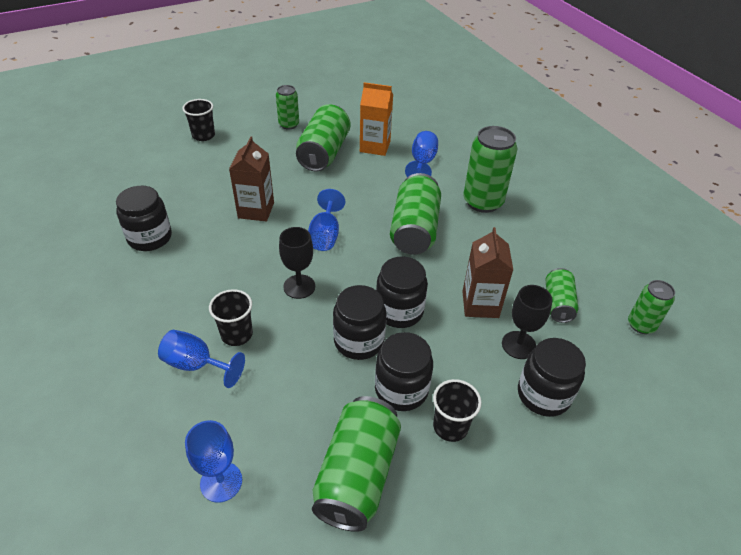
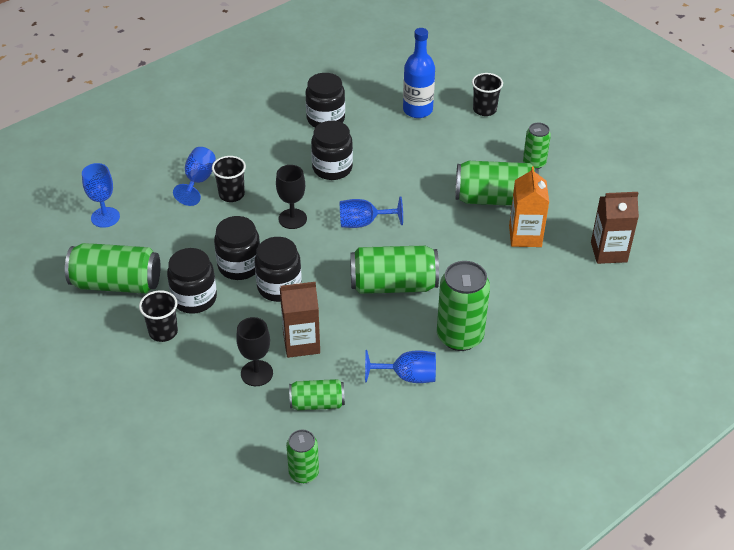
camera: 80 degrees right, 0 degrees up
(178, 173) = (417, 110): none -> blue bottle
(256, 210) = (383, 171): brown carton -> brown carton (608, 252)
(422, 162) = (512, 279): blue goblet -> blue goblet (407, 376)
(543, 394) = (203, 392): black jar -> black jar (332, 168)

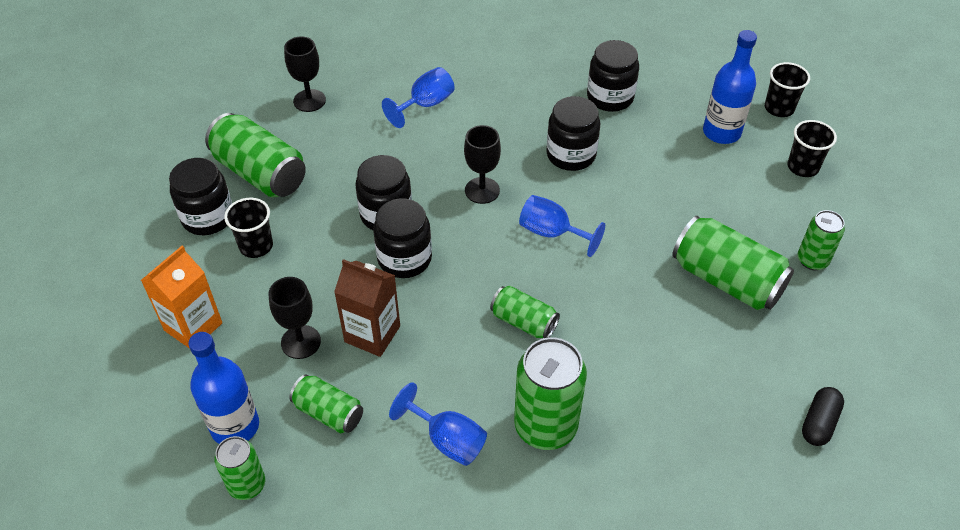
camera: 35 degrees right, 5 degrees up
(105, 217) = (309, 100): blue goblet -> black goblet
(194, 298) = (314, 226): black jar -> black jar (208, 217)
(231, 194) = (444, 134): black cup -> black cup (779, 108)
(261, 446) = (235, 426): none -> blue bottle
(393, 285) = (523, 322): green can -> green can, size x0.58
(525, 236) = (726, 345): orange carton -> orange carton (193, 327)
(608, 252) = (819, 423): brown carton -> black capsule

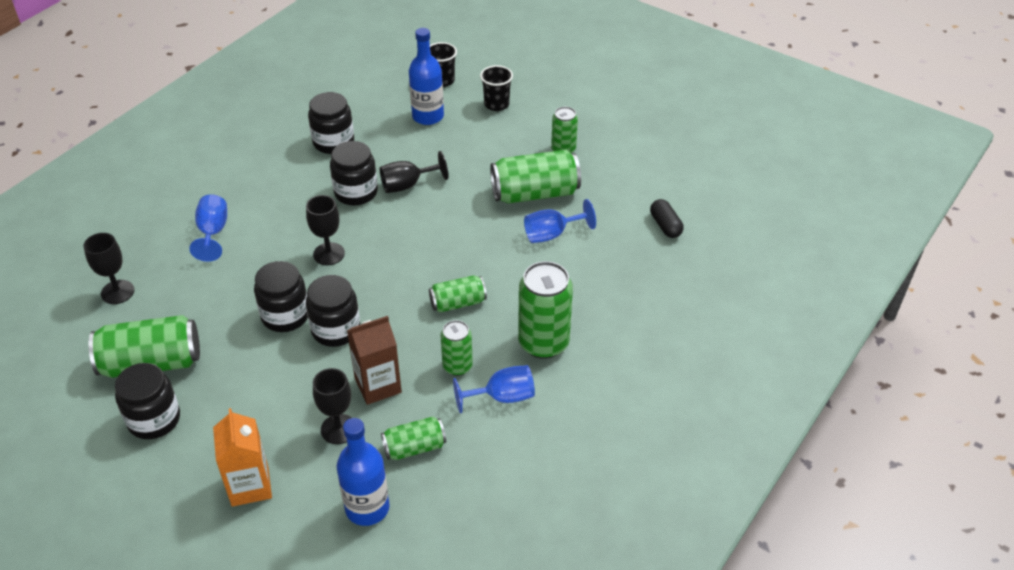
camera: 50 degrees left, 5 degrees down
(247, 485) = (422, 527): green can -> green can (457, 366)
(256, 246) = (220, 406): black cup -> none
(552, 233) = (406, 244): blue goblet -> blue goblet (552, 234)
(621, 181) = (407, 185): none -> black goblet

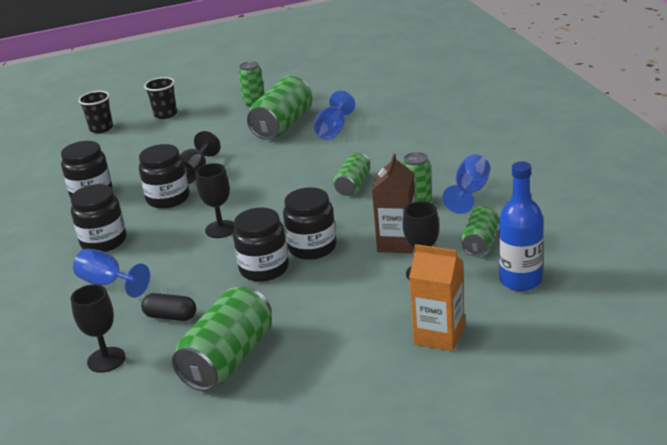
camera: 50 degrees left, 15 degrees down
(154, 419) = (302, 374): black jar -> black jar (103, 241)
(428, 116) = (131, 145): blue bottle -> none
(543, 343) = (436, 162): green can -> none
(665, 226) = (381, 89): black capsule -> black capsule (171, 316)

